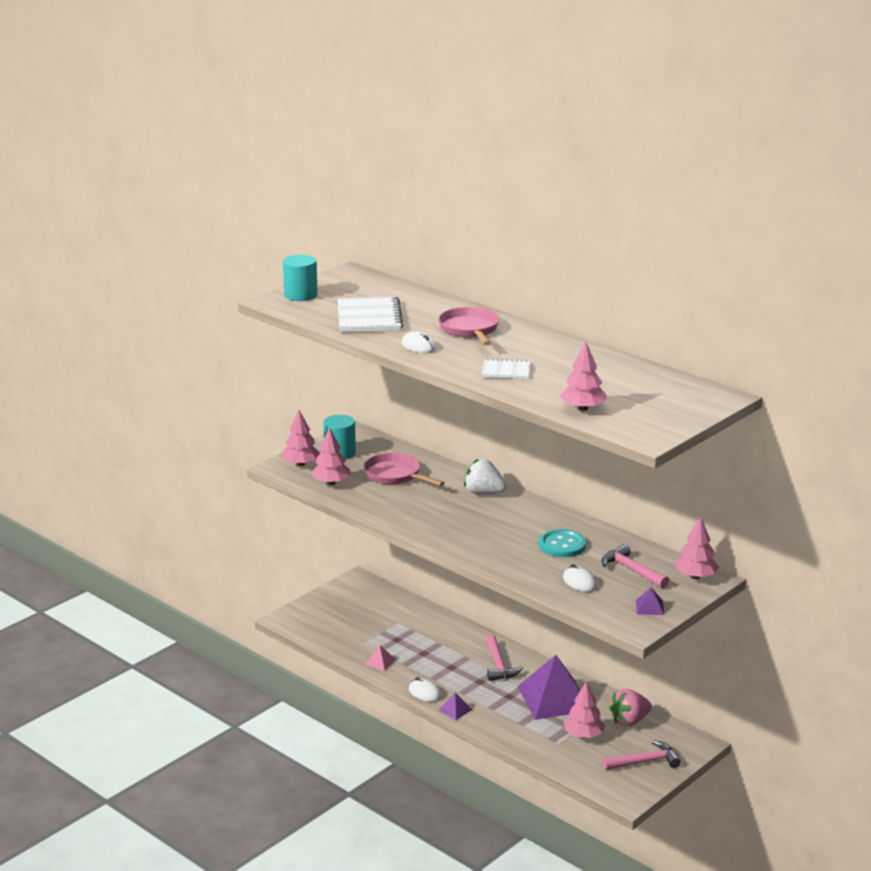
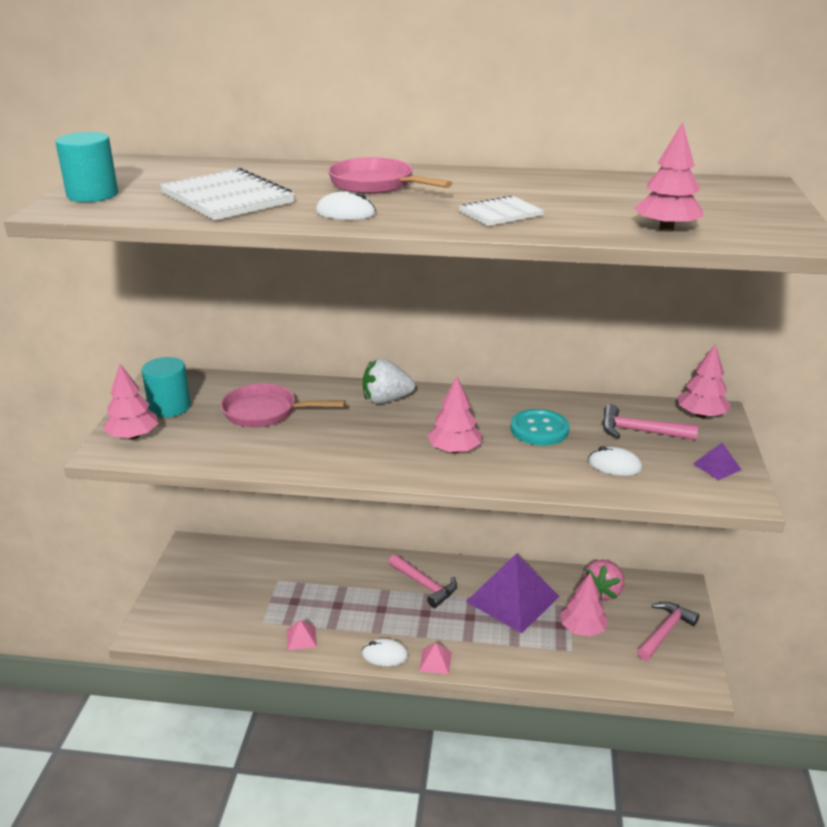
camera: 35 degrees left, 5 degrees up
(331, 482) = (197, 447): pink tree -> pink tree (454, 450)
(455, 710) = (435, 661): purple pyramid -> pink pyramid

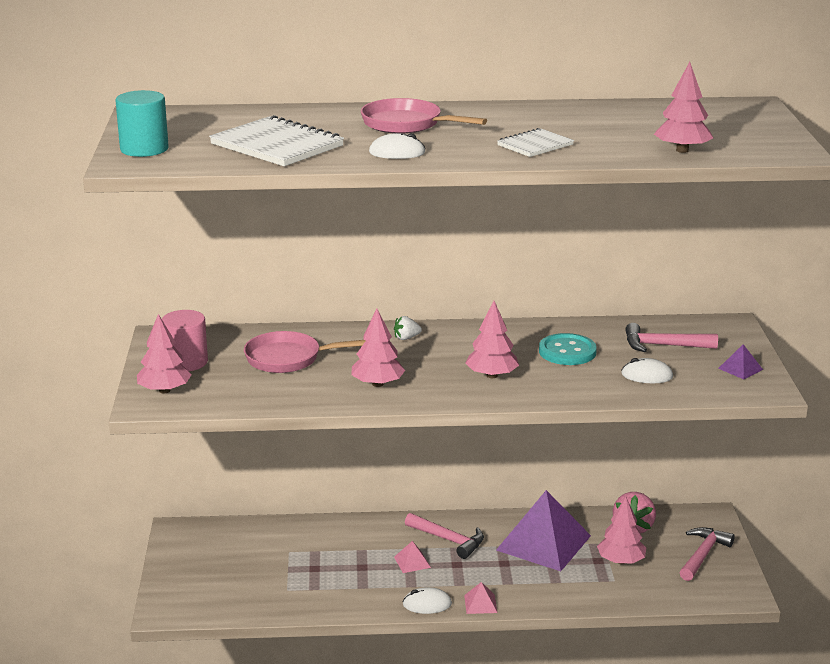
camera: 10 degrees left, 5 degrees down
(169, 407) = (186, 362): turquoise cylinder -> pink cylinder
(301, 638) = (334, 599): pink pyramid -> pink pyramid (412, 562)
(386, 400) = (406, 338): white strawberry -> white strawberry, size x0.53
(701, 415) = (717, 327): pink tree -> pink tree (377, 384)

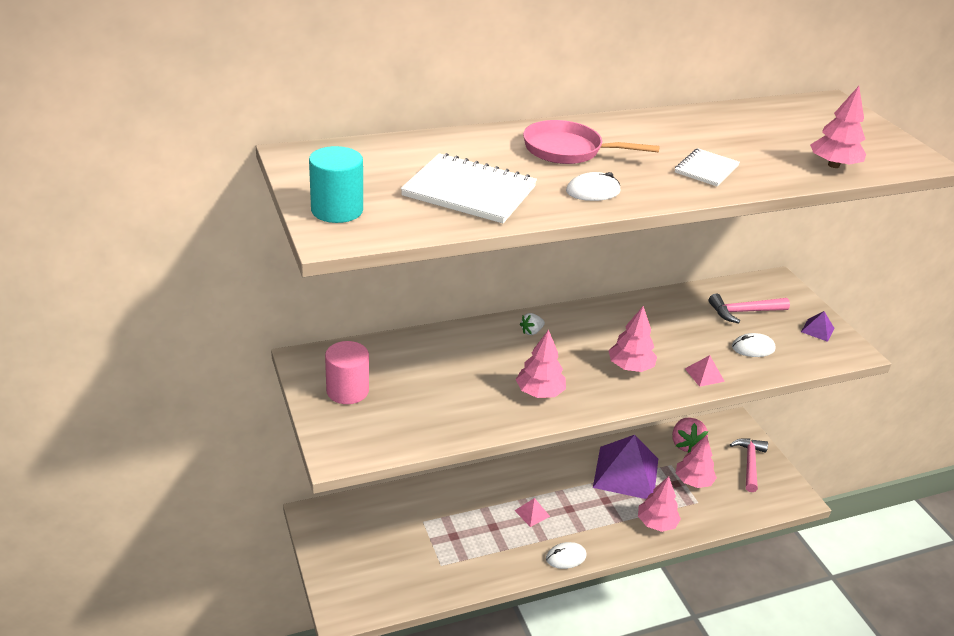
camera: 20 degrees left, 10 degrees up
(164, 390) = (347, 432): pink tree -> pink tree (656, 523)
(288, 359) = (441, 372): pink pan -> none
(449, 540) = (550, 484): pink hammer -> none
(480, 604) = (608, 548): pink pyramid -> pink pyramid (704, 375)
(567, 352) = (674, 329): turquoise button -> none

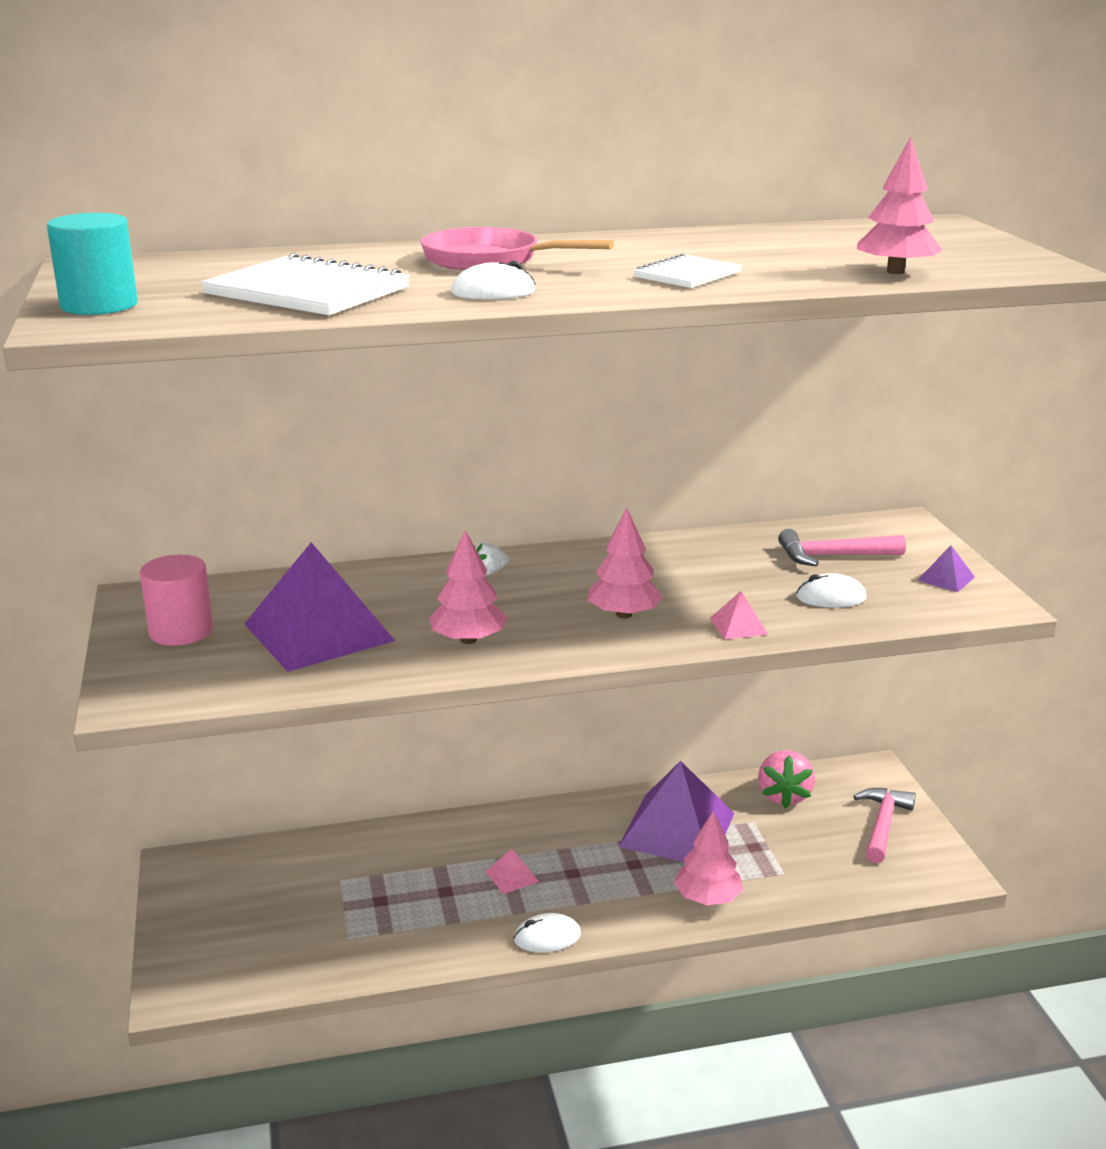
camera: 10 degrees right, 10 degrees down
(439, 388) = (318, 632): none -> purple pyramid
(693, 481) = (783, 844): pink tree -> none

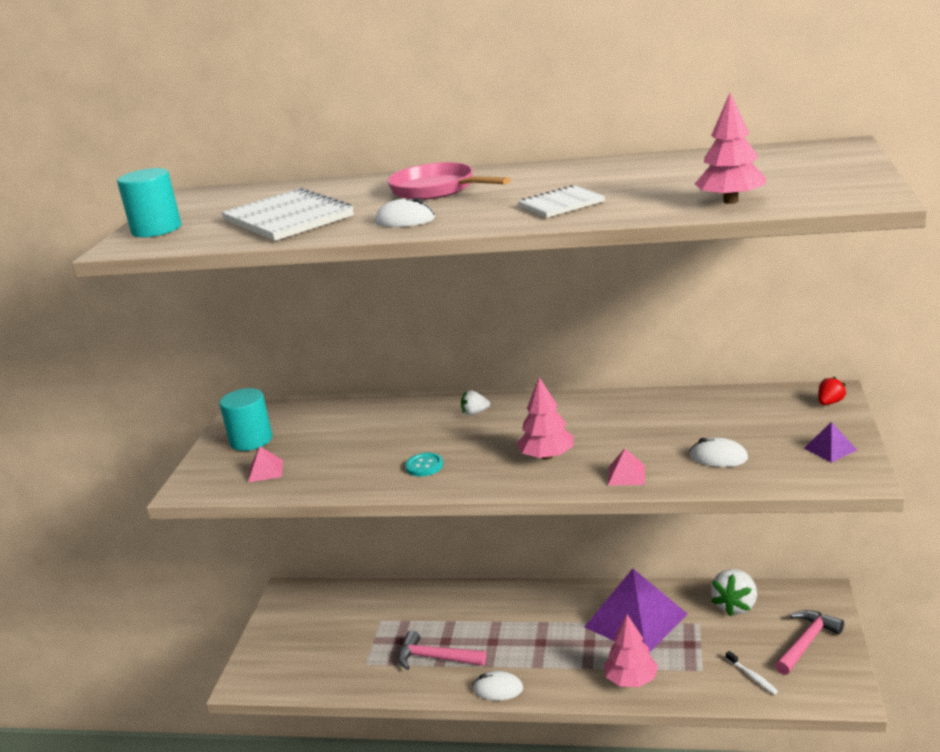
camera: 25 degrees right, 0 degrees up
(181, 631) = (251, 440): pink cylinder -> turquoise cylinder
(318, 632) = (332, 449): purple pyramid -> none
(468, 640) = (424, 466): pink tree -> turquoise button
(512, 876) = (496, 637): pink pyramid -> pink pyramid (265, 471)
(784, 796) = (735, 605): pink strawberry -> white strawberry
(832, 556) = (746, 420): pink hammer -> pink hammer (435, 658)
(843, 871) = (752, 677): none -> white toothbrush
(909, 531) = (830, 402): none -> red strawberry

